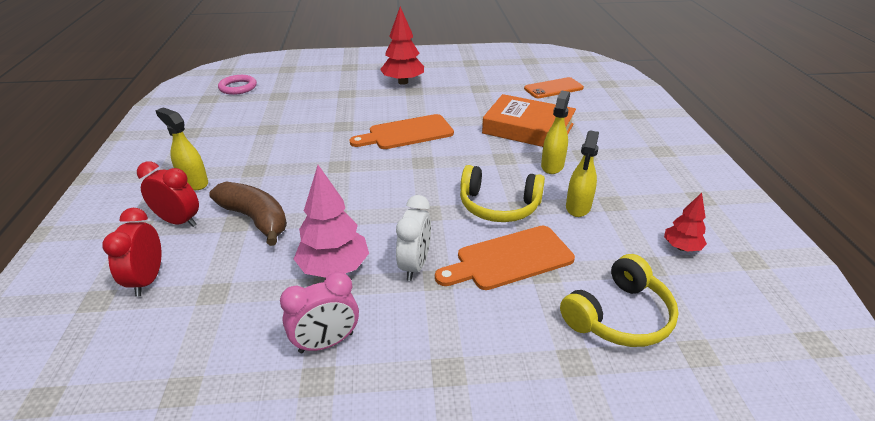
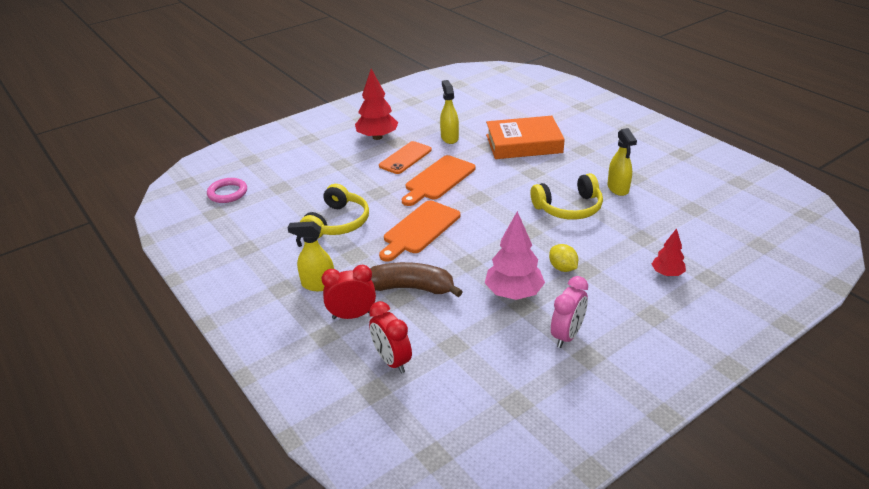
camera: 30 degrees left, 0 degrees up
(415, 265) = (562, 268): white clock -> yellow lemon
(509, 259) = (614, 239): orange cutting board -> orange cutting board (419, 229)
(552, 166) = (571, 166): yellow spray bottle -> yellow spray bottle (449, 138)
(553, 88) = (505, 103): orange phone -> orange phone (405, 158)
(619, 316) = (707, 244): yellow headphones -> yellow headphones (337, 223)
(681, 247) = (700, 190): red tree -> red tree (667, 273)

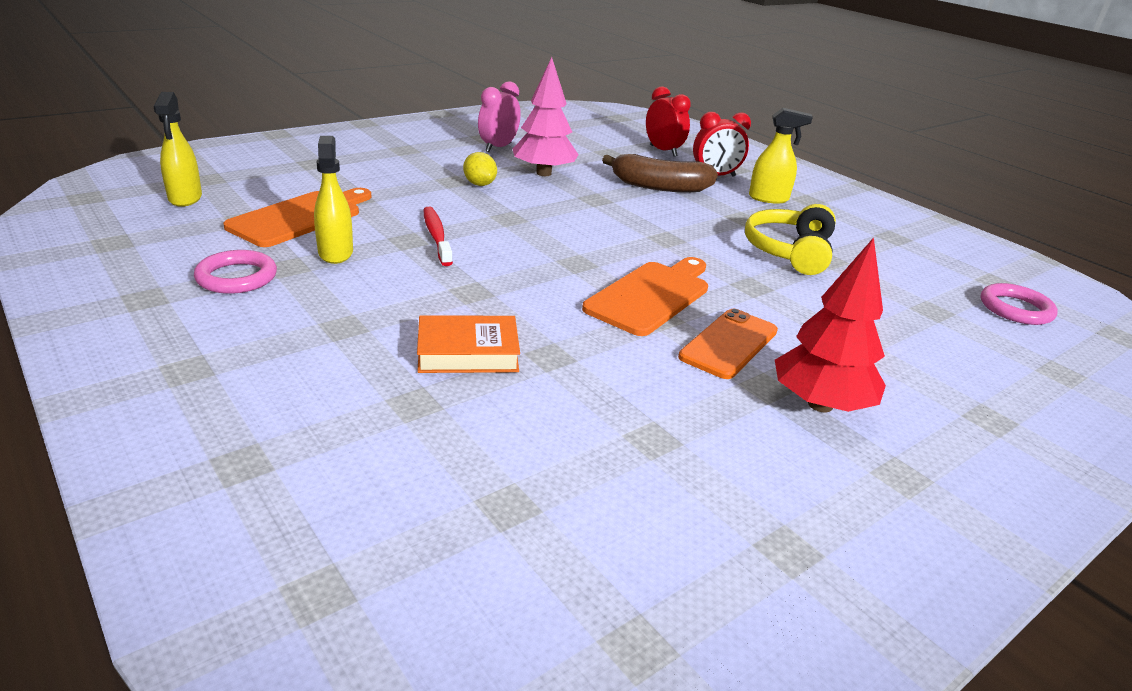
camera: 175 degrees right, 5 degrees down
(419, 229) = (665, 233): orange cutting board -> orange cutting board (300, 217)
(449, 138) = (641, 385): yellow spray bottle -> yellow spray bottle (185, 198)
(524, 144) = (468, 352): orange book -> orange book, size x0.62
(569, 208) = (436, 236): yellow headphones -> red toothbrush
(653, 168) = (237, 277): none -> pink ring
(667, 273) = (359, 170): red tree -> none

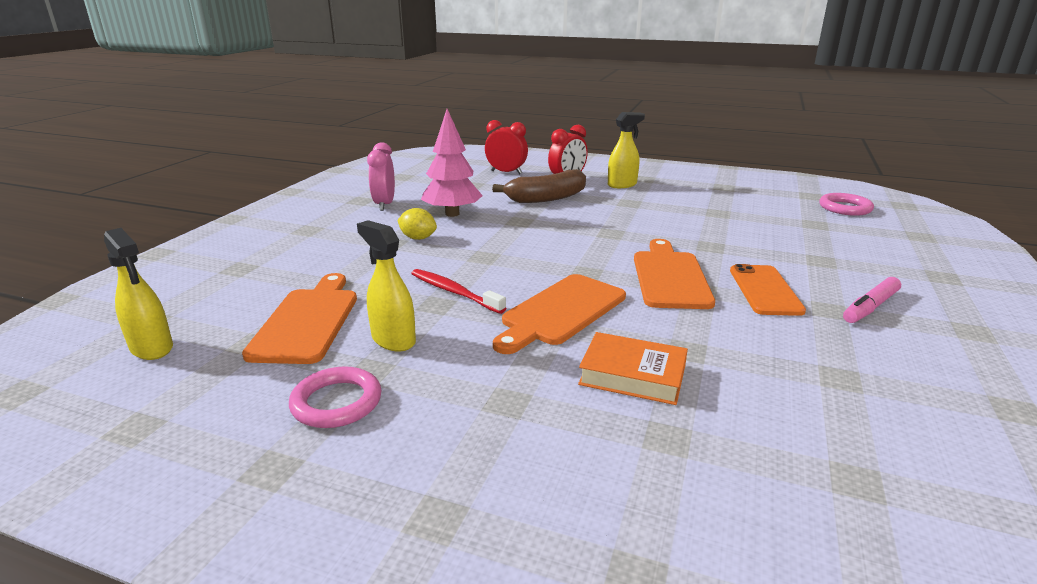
camera: 30 degrees left, 5 degrees down
(468, 352) = (632, 375): orange book -> orange book turned 60 degrees clockwise
(496, 284) = (561, 311): none -> orange cutting board
(789, 251) = (691, 215): yellow headphones -> none
(820, 404) = (870, 307): red tree -> pink marker

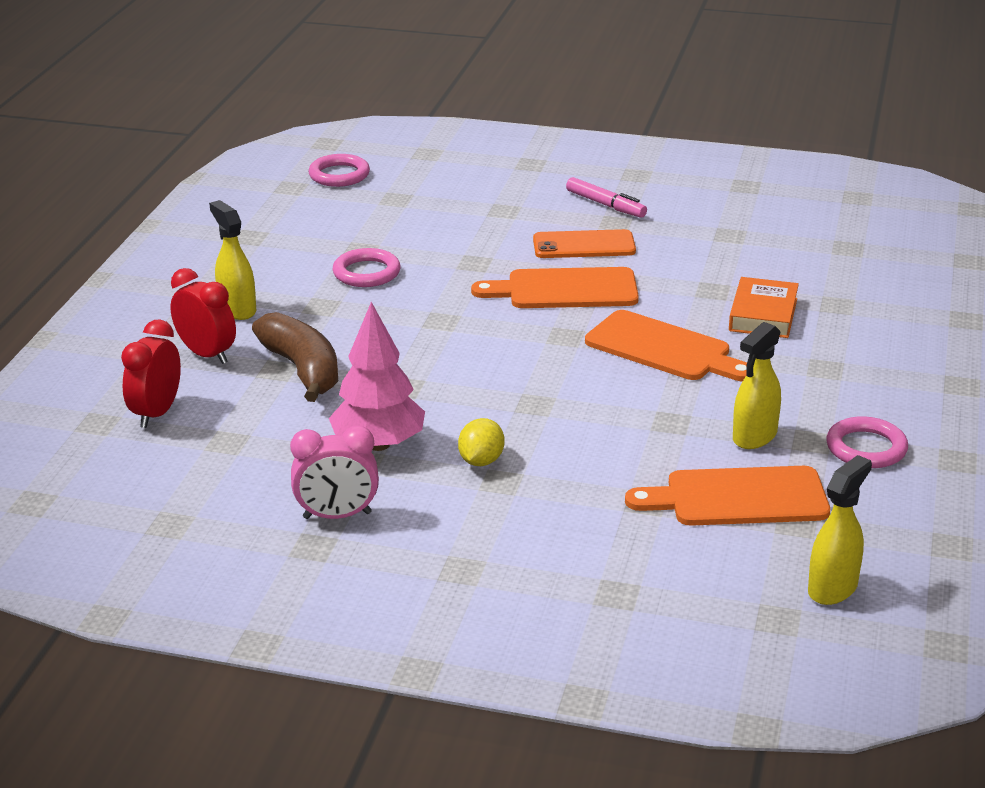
camera: 95 degrees left, 5 degrees up
(454, 292) = (639, 414): red toothbrush -> none
(681, 214) = (366, 273): none -> pink ring

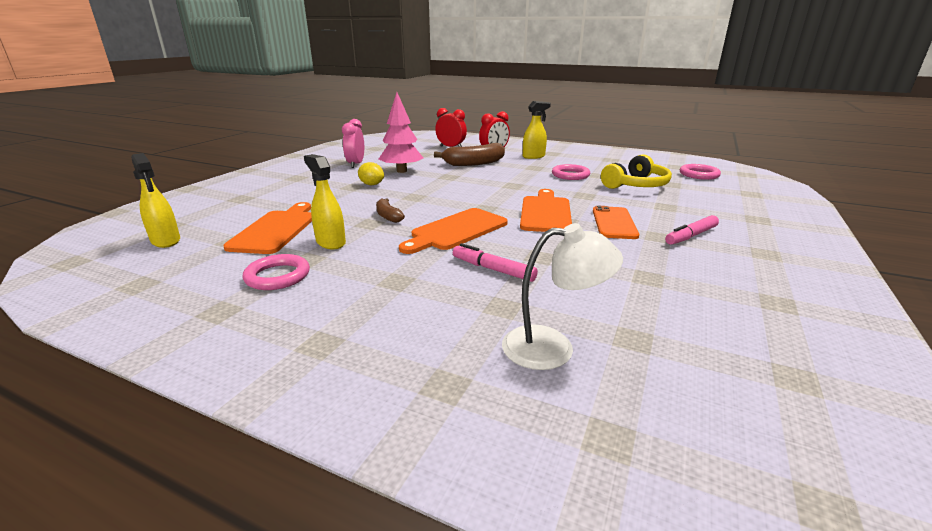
camera: 100 degrees right, 5 degrees down
(410, 223) = (636, 185): none -> yellow headphones
(636, 411) = (388, 216): none -> brown banana
(763, 315) = (493, 269): orange book -> pink marker
(885, 279) = (553, 347): none -> white lamp

